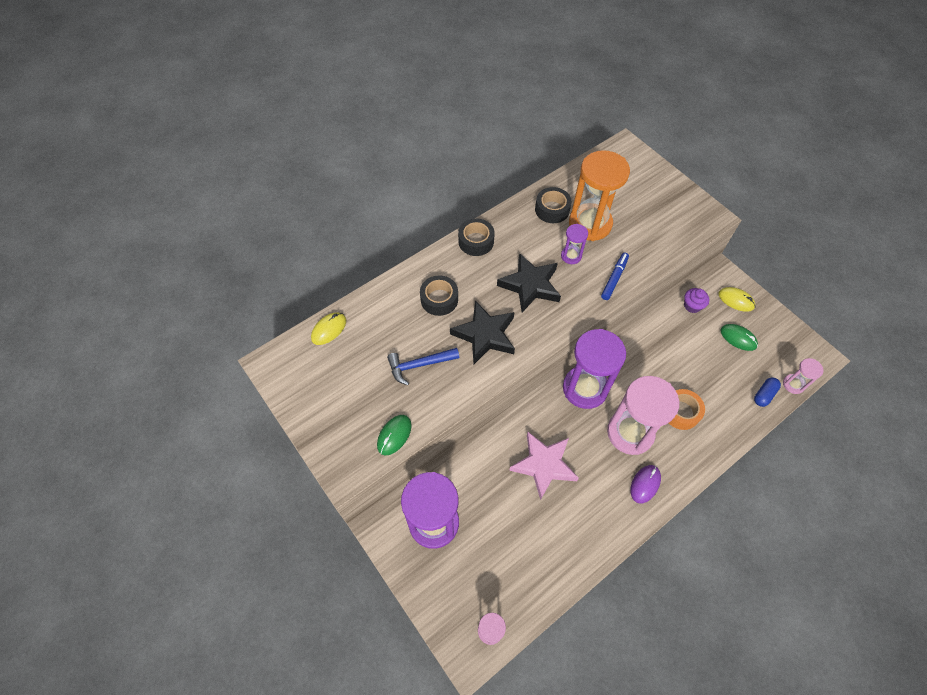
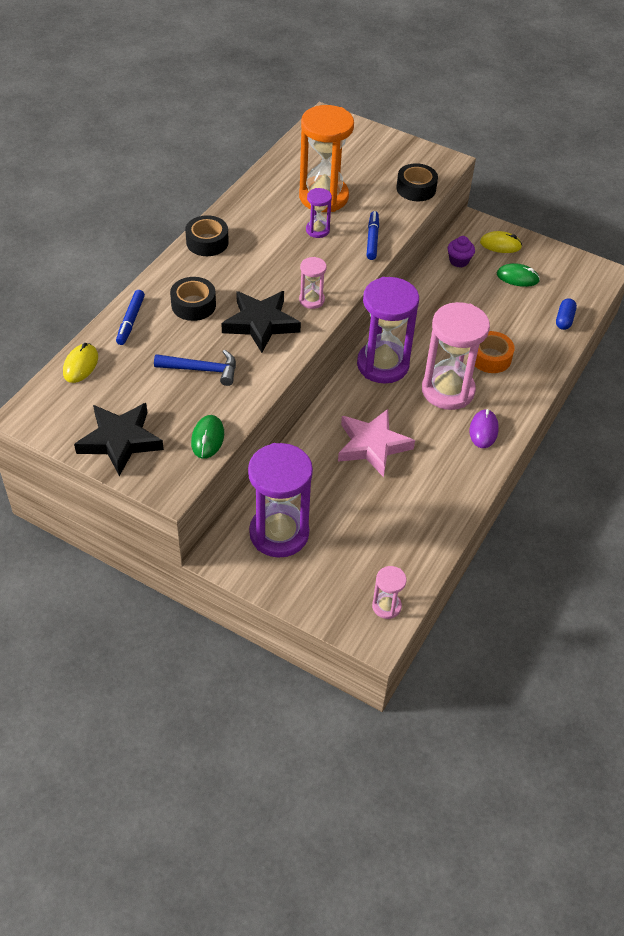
camera: 25 degrees left, 10 degrees down
(384, 299) = (130, 321): none -> blue marker
(419, 365) = (202, 370): blue hammer -> blue hammer turned 135 degrees counterclockwise
(530, 285) = (287, 267): black star -> black star (120, 441)
(552, 209) = (276, 193): black tape -> black tape (416, 188)
(793, 384) = (588, 303): pink hourglass -> pink hourglass (311, 300)

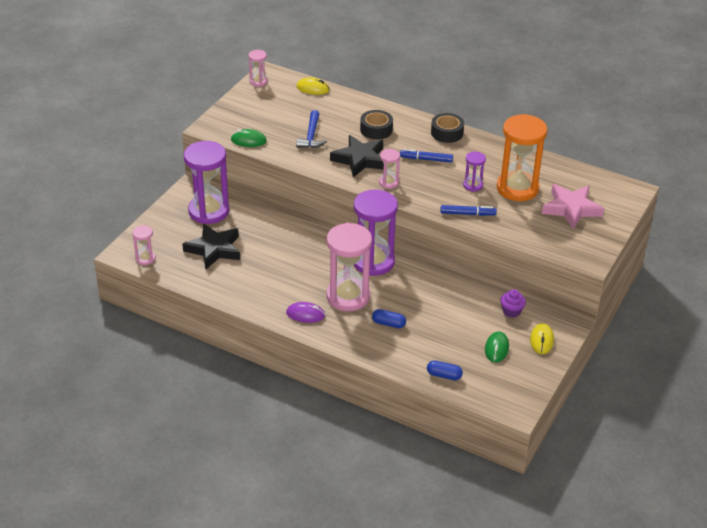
camera: 90 degrees right, 10 degrees down
(49, 427) = (258, 81): none -> pink hourglass
(120, 441) = (247, 108): black star -> black star (214, 249)
(130, 321) = (356, 105): blue marker -> blue marker (426, 159)
(372, 445) = (288, 255): pink star -> pink star (571, 209)
(416, 188) = (543, 240): black tape -> none
(490, 358) = (388, 324): orange tape -> blue capsule

